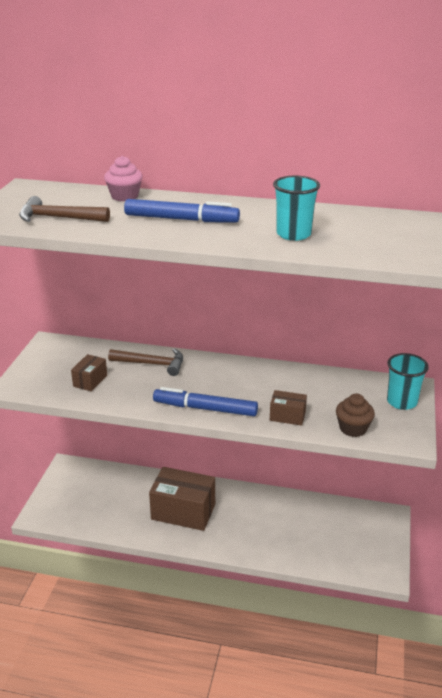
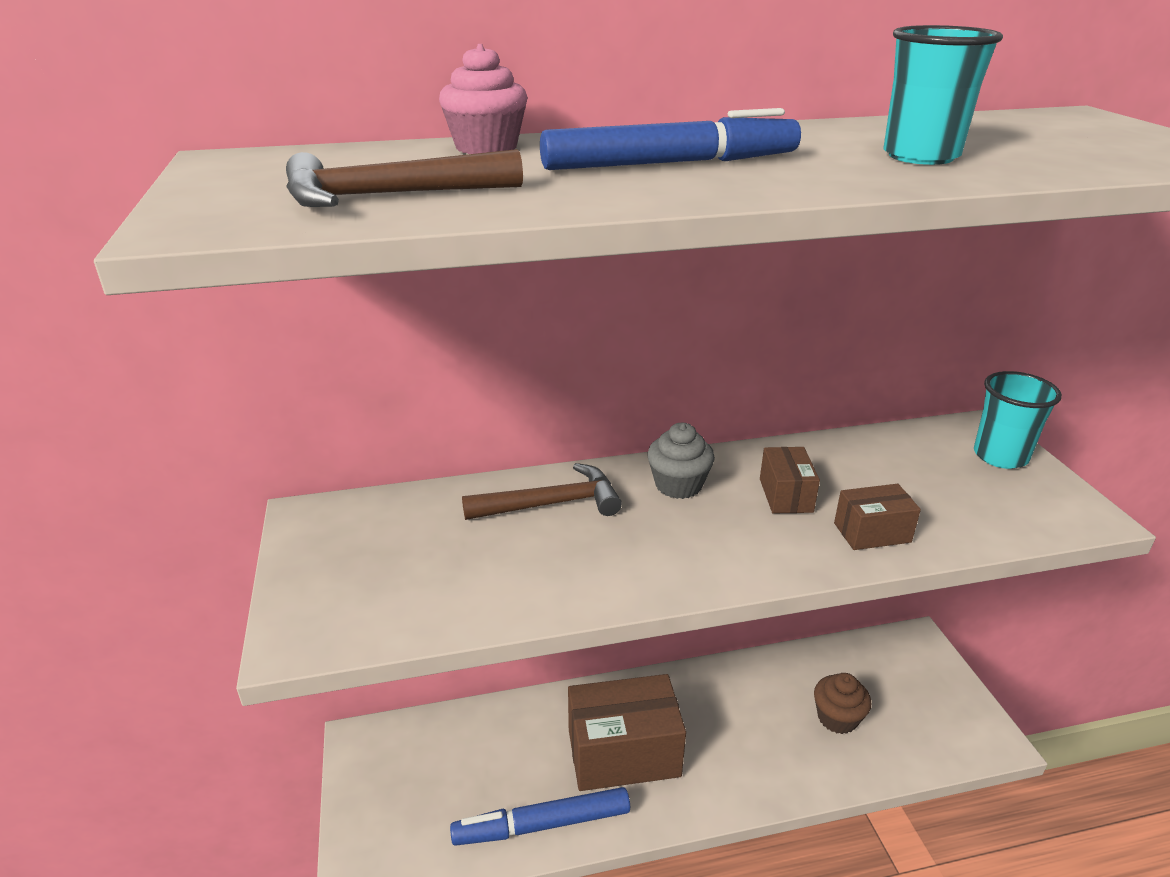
camera: 25 degrees left, 0 degrees up
(90, 381) = (458, 573): brown box -> brown box (785, 495)
(205, 408) = (726, 562): blue marker -> blue marker (542, 824)
(217, 371) = (678, 485): none -> grey cupcake
(353, 428) = (989, 522): brown cupcake -> brown cupcake (837, 718)

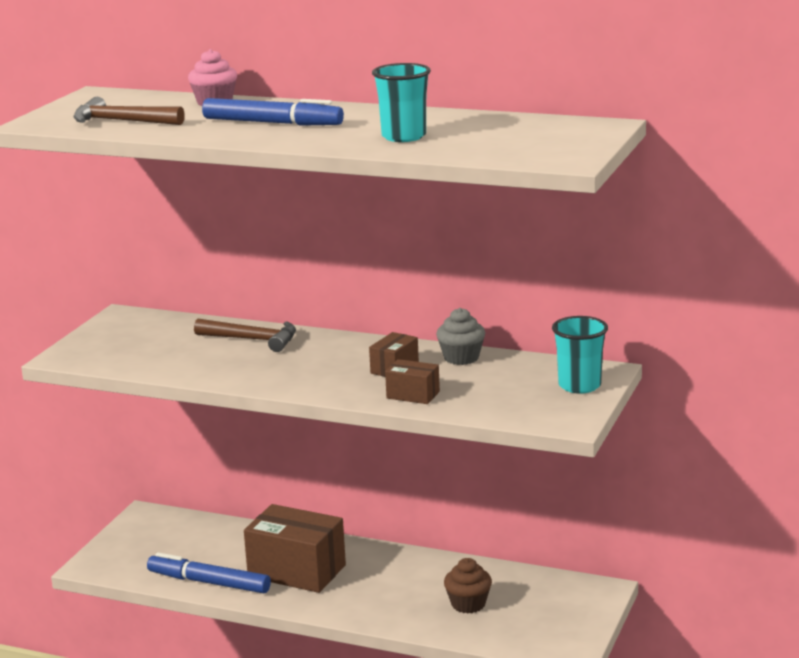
camera: 35 degrees right, 10 degrees down
(678, 485) = (339, 349): grey cupcake -> grey cupcake (461, 358)

